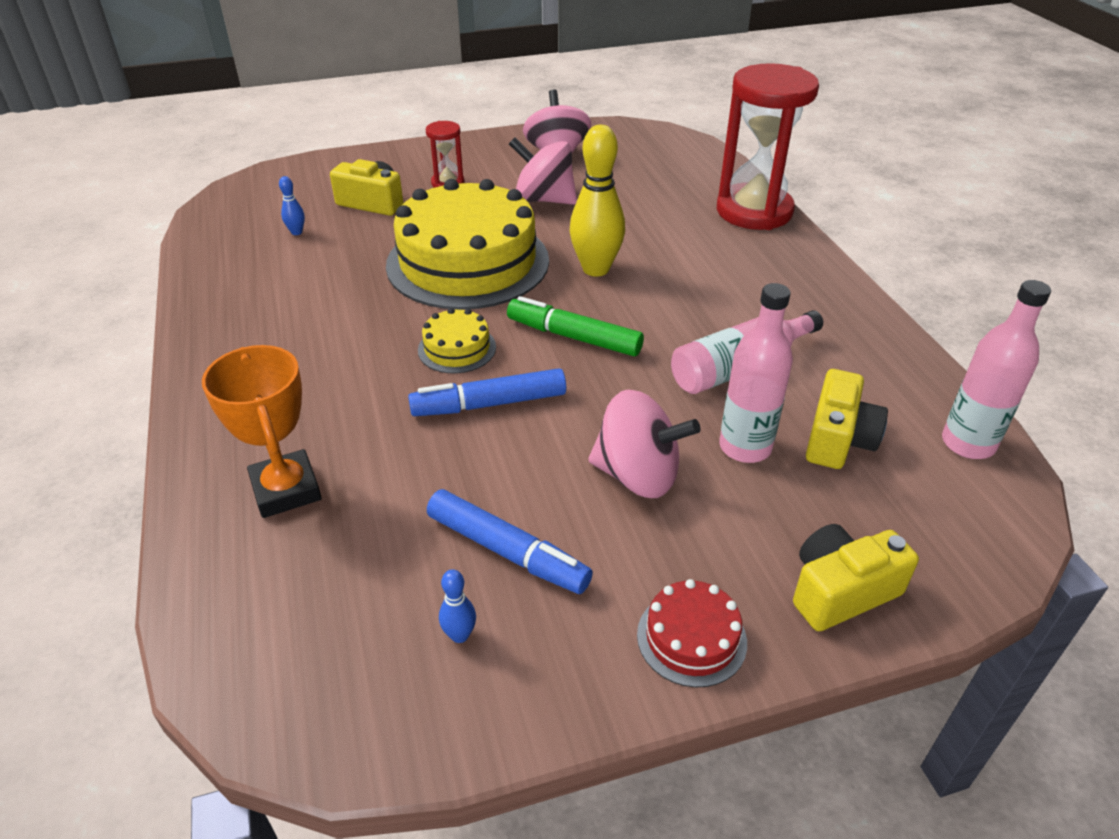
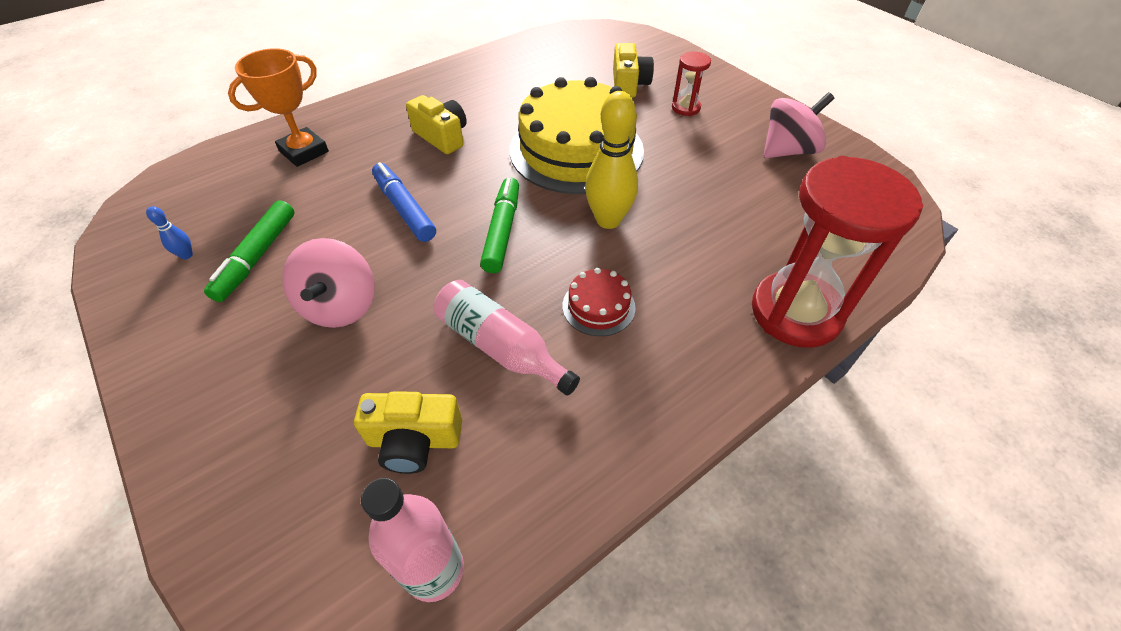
camera: 70 degrees right, 10 degrees up
(296, 232) = (568, 68): blue bowling pin -> none
(457, 348) = (463, 176): yellow cake -> none
(507, 552) = (257, 257): blue marker -> green marker
(544, 199) = (701, 163): pink spinning top -> none
(691, 638) = (176, 370): red cake -> red cake (598, 306)
(745, 447) = (387, 369): pink bottle -> none
(840, 591) = (218, 463): yellow camera -> yellow camera (442, 136)

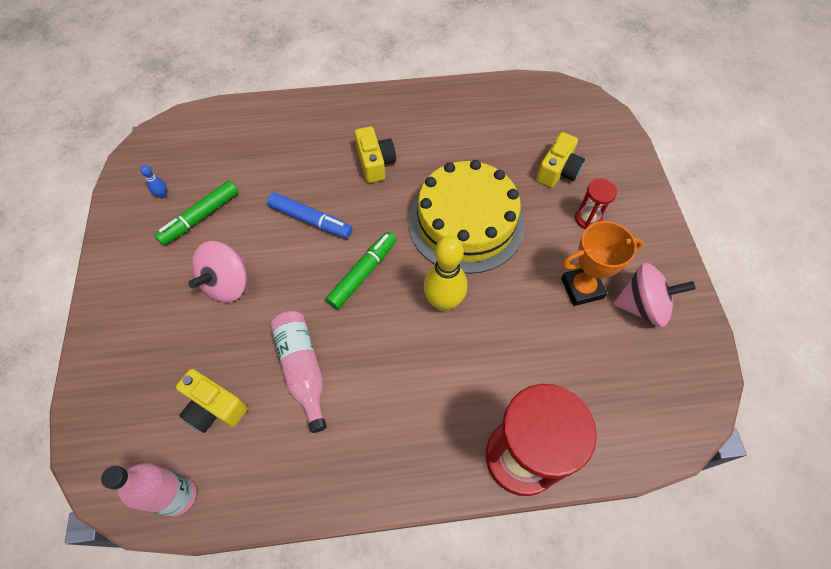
camera: 30 degrees right, 10 degrees up
(304, 151) = (275, 135): orange trophy -> orange trophy (582, 288)
(404, 208) = (310, 220): blue marker -> blue marker turned 120 degrees clockwise
(598, 306) = (385, 373): red cake -> none

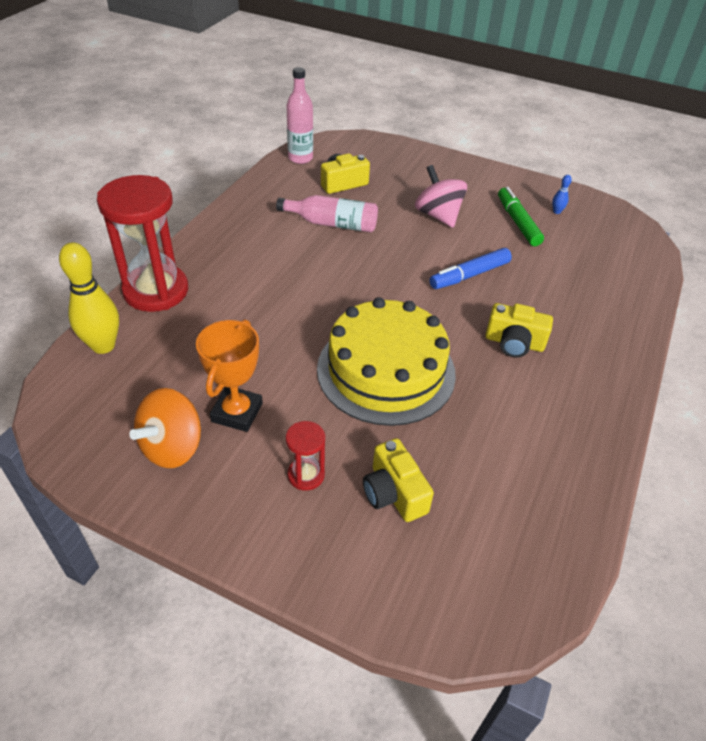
camera: 120 degrees right, 15 degrees down
(363, 273) = (387, 282): green marker -> none
(443, 302) = (316, 313): yellow bowling pin -> yellow bowling pin (103, 346)
(642, 306) = (172, 447): pink spinning top -> orange spinning top

